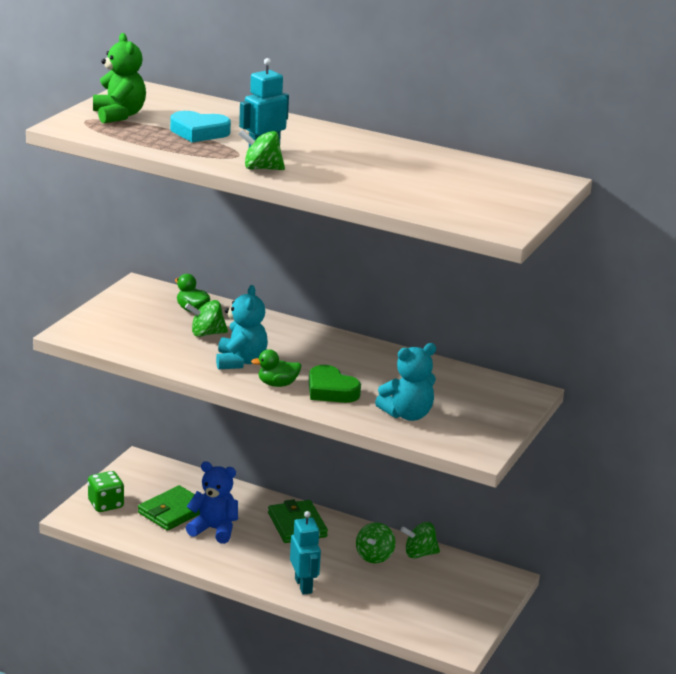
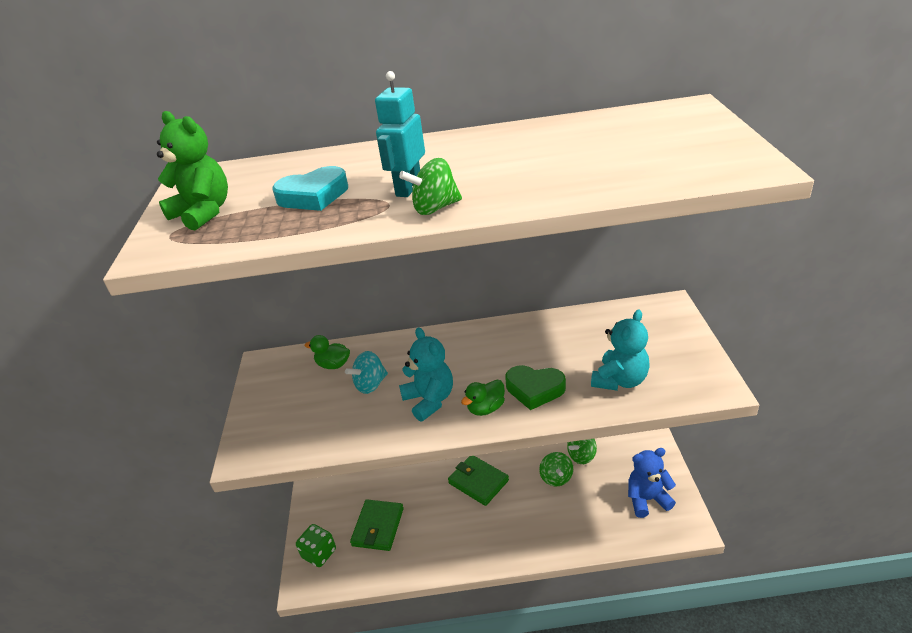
camera: 25 degrees left, 10 degrees up
(206, 334) = (370, 385): green spinning top -> turquoise spinning top
(214, 529) = (424, 525): blue teddy bear -> blue teddy bear (647, 499)
(304, 585) = (536, 540): turquoise robot -> none

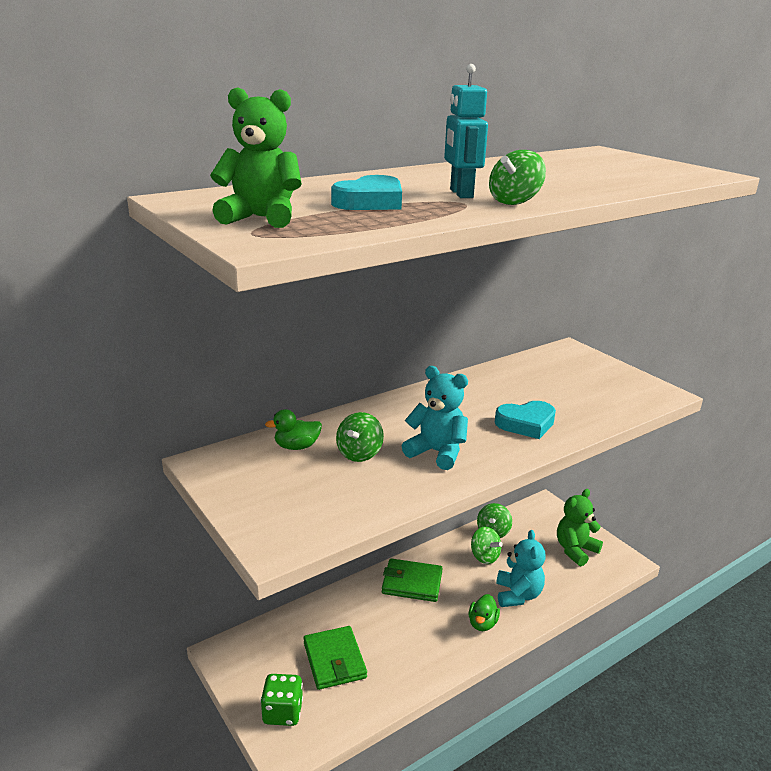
camera: 35 degrees left, 10 degrees down
(370, 385) = (359, 454): turquoise spinning top -> green spinning top
(486, 408) = (498, 446): green duck -> green duck (482, 623)
(534, 389) = (526, 424): green heart -> turquoise heart
(620, 380) = (589, 403): turquoise teddy bear -> turquoise teddy bear (518, 595)
(647, 499) = (575, 550): blue teddy bear -> green teddy bear

